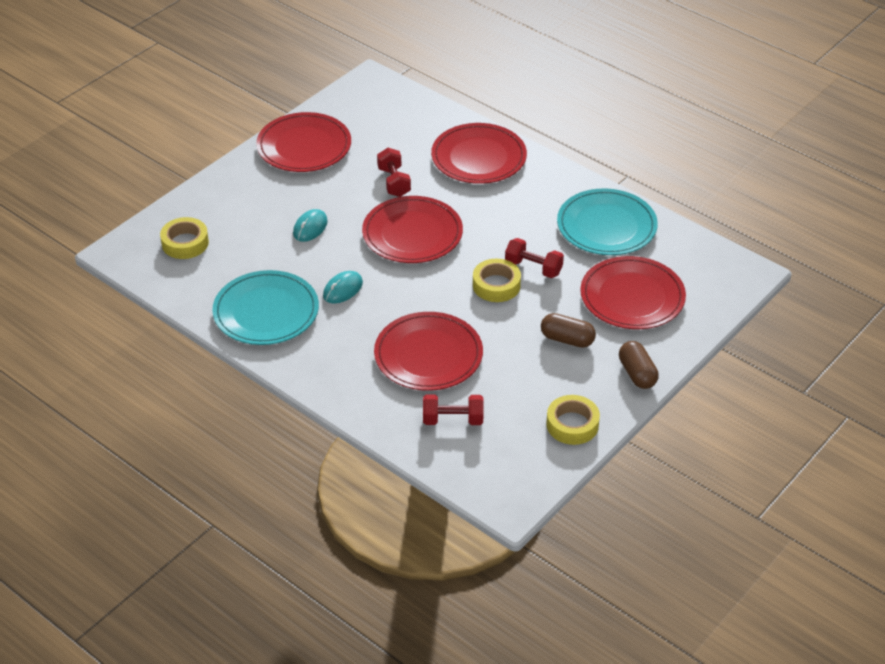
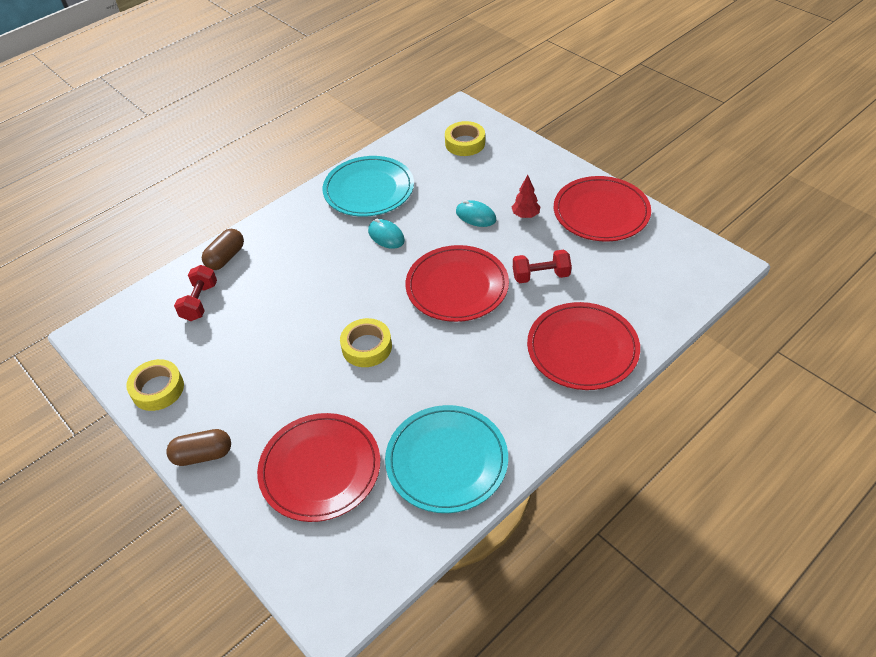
camera: 100 degrees right, 5 degrees up
(309, 194) = (525, 215): none -> red tree
(428, 355) = (284, 290): red plate -> none
(533, 268) = (387, 381): red dumbbell -> none
(567, 339) = (272, 398): brown capsule -> brown capsule (226, 257)

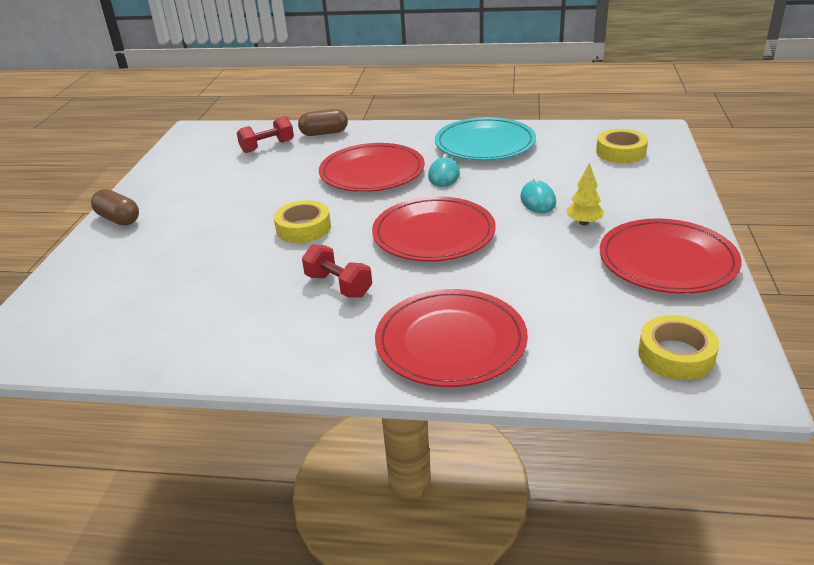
camera: 50 degrees right, 15 degrees down
(158, 389) = (166, 174): yellow tape -> yellow tape (676, 355)
(320, 469) = (146, 272): red plate -> red plate (372, 172)
(446, 461) = (212, 330): turquoise plate -> none
(525, 215) = (584, 223): red tree -> yellow tree
(541, 276) = (515, 269): red dumbbell -> red dumbbell (338, 285)

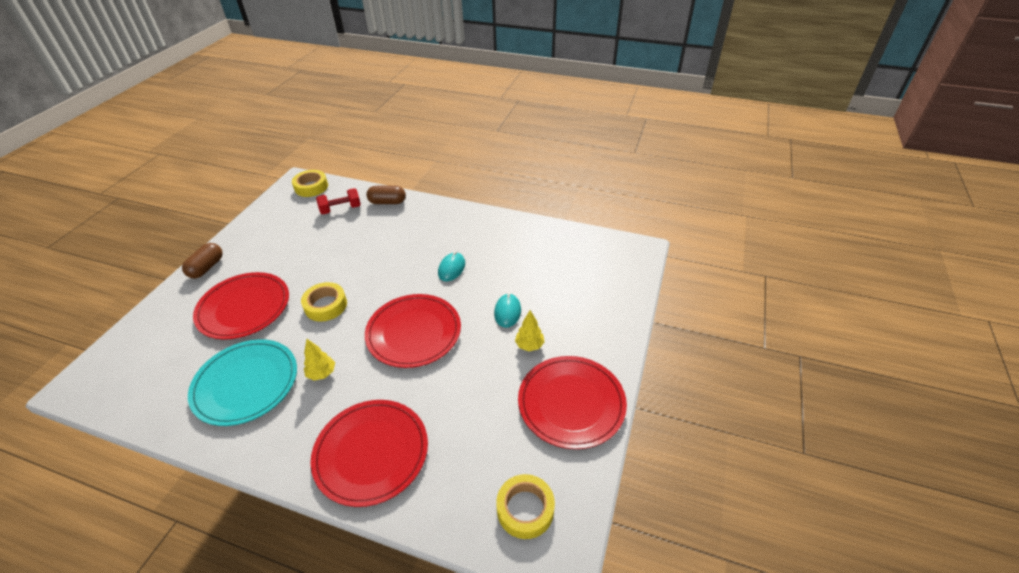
camera: 10 degrees right, 10 degrees up
(118, 219) = (207, 268): brown capsule -> brown capsule turned 60 degrees clockwise
(338, 285) = (322, 373): red dumbbell -> yellow tree
(372, 172) = (401, 254): red plate -> red plate (244, 308)
(485, 144) = (499, 238): turquoise plate -> turquoise plate (246, 384)
(620, 152) = (598, 269): yellow tape -> yellow tape (311, 187)

